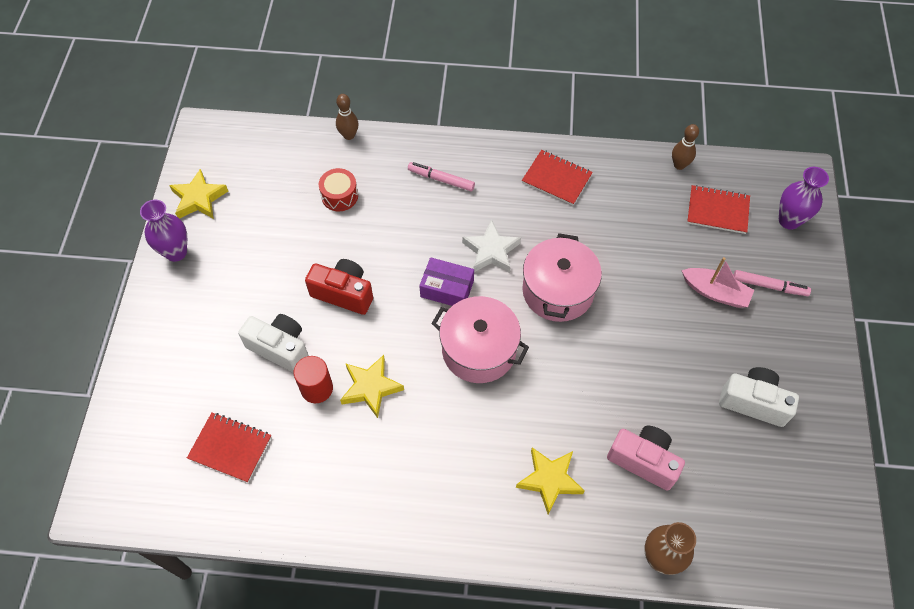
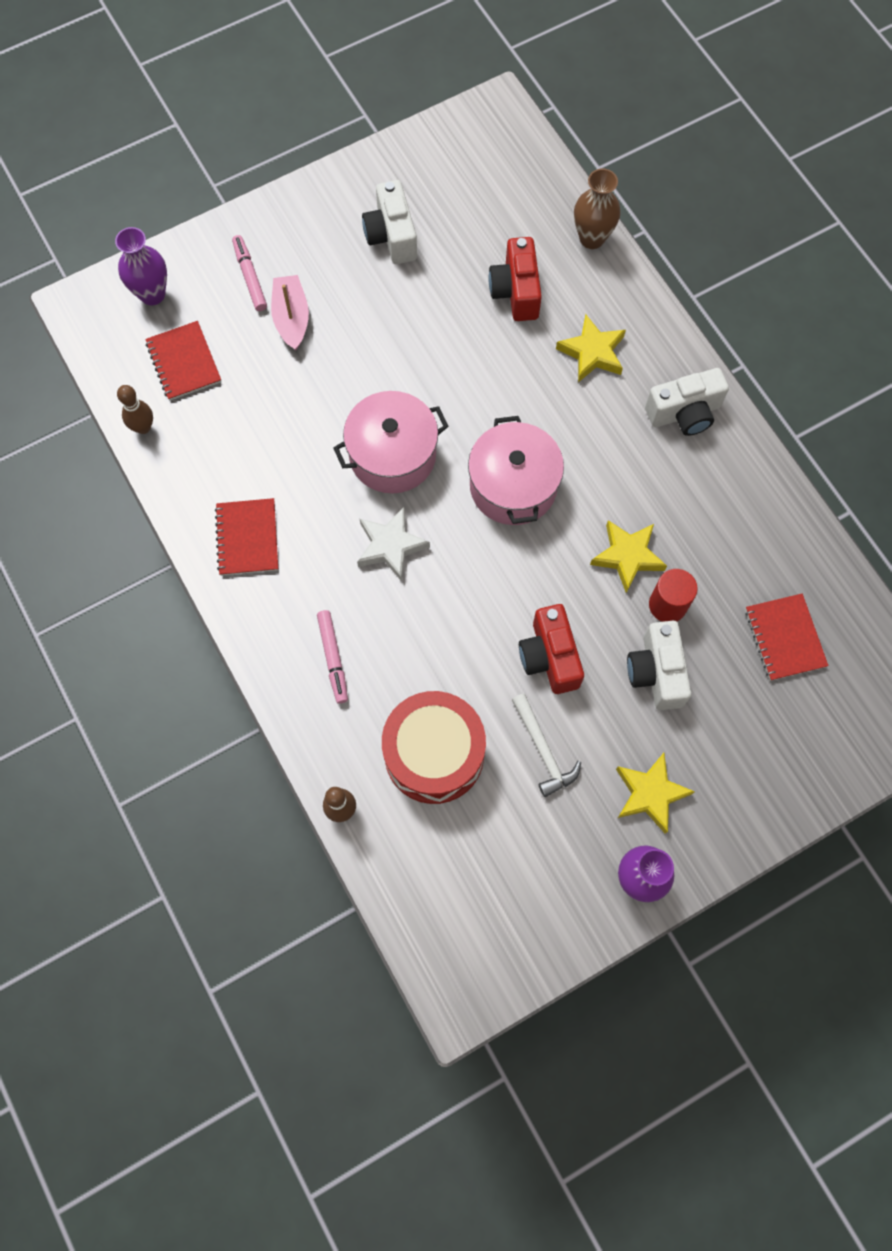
camera: 125 degrees left, 10 degrees up
(199, 199) = (554, 915): yellow star -> yellow star (650, 793)
(291, 252) = (543, 750): none -> white hammer
(339, 196) = (434, 754): red drum -> red drum, size x1.95
(447, 288) = (467, 559): purple box -> none
(449, 511) = (684, 413): none -> white camera
(643, 461) = (516, 291): pink camera -> red camera

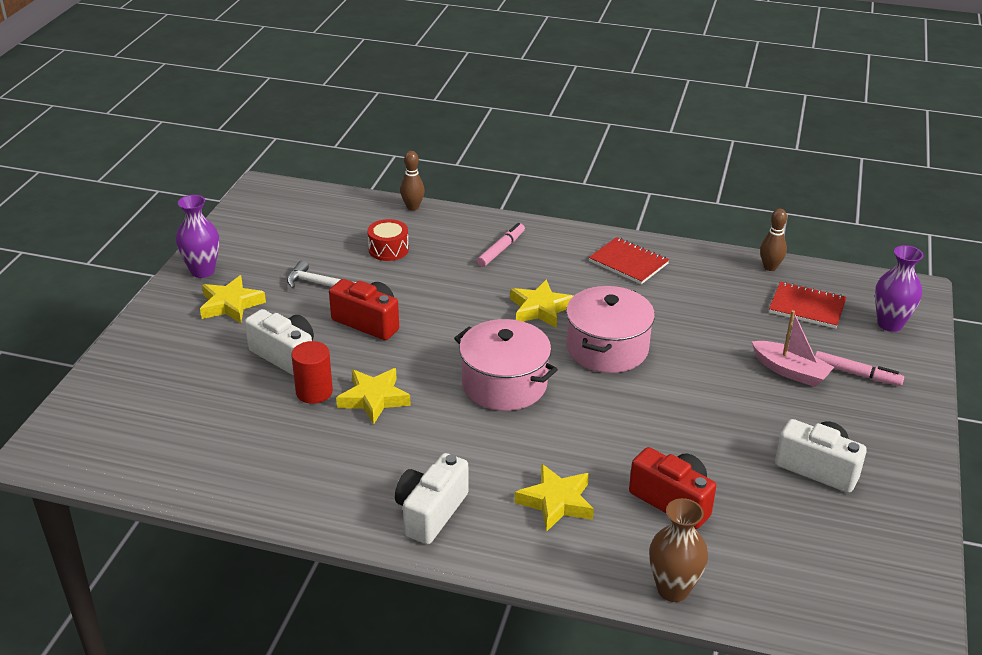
camera: 135 degrees right, 35 degrees down
(333, 658) = (501, 249): pink marker -> pink marker turned 90 degrees clockwise
(390, 546) = (540, 309): white star -> yellow star
(434, 754) = (388, 249): red drum -> red drum, size x0.51
(784, 638) = (203, 426): red notebook -> none

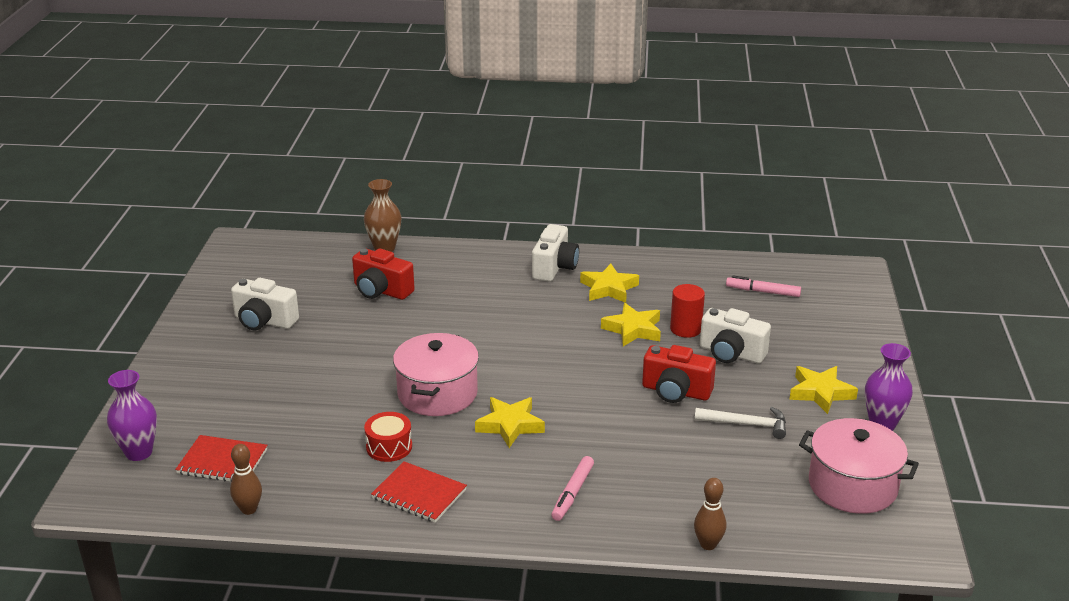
camera: 170 degrees right, 5 degrees down
(388, 249) = (703, 476): red drum -> red drum (389, 447)
(504, 384) = (526, 352): pink pot -> pink pot (852, 486)
(556, 502) = (467, 281): yellow star -> yellow star (608, 288)
(790, 371) = (263, 392): pink boat -> none
(856, 374) = (199, 397): pink marker -> pink marker (763, 292)

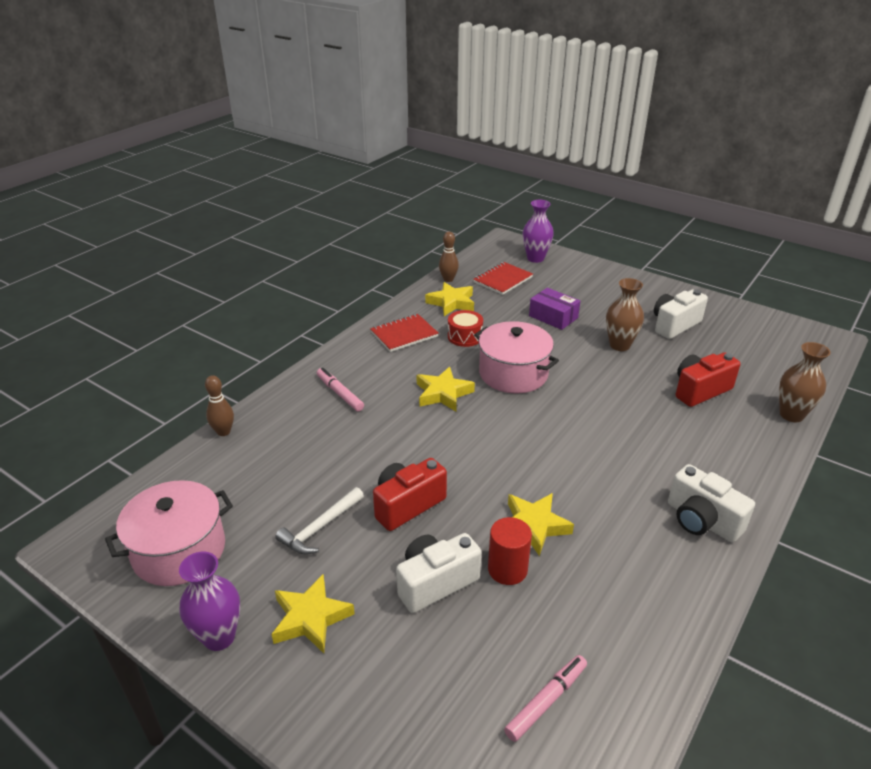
camera: 120 degrees right, 5 degrees up
(298, 398) = (553, 317): none -> purple box
(331, 344) = (619, 345): none -> brown vase
(608, 288) = (631, 545): yellow star -> yellow star (451, 303)

